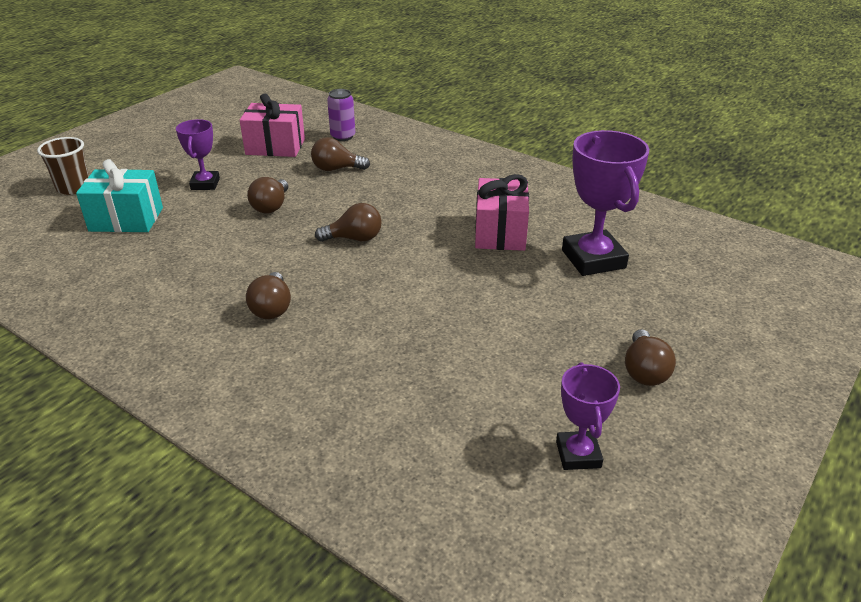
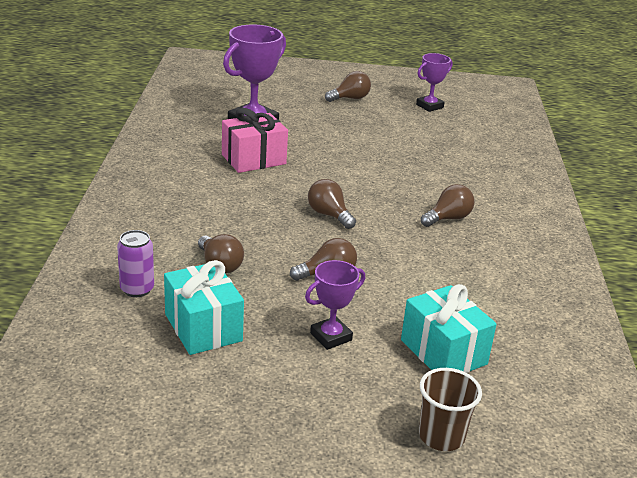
camera: 125 degrees left, 5 degrees down
(275, 147) = (203, 327): pink gift -> turquoise gift

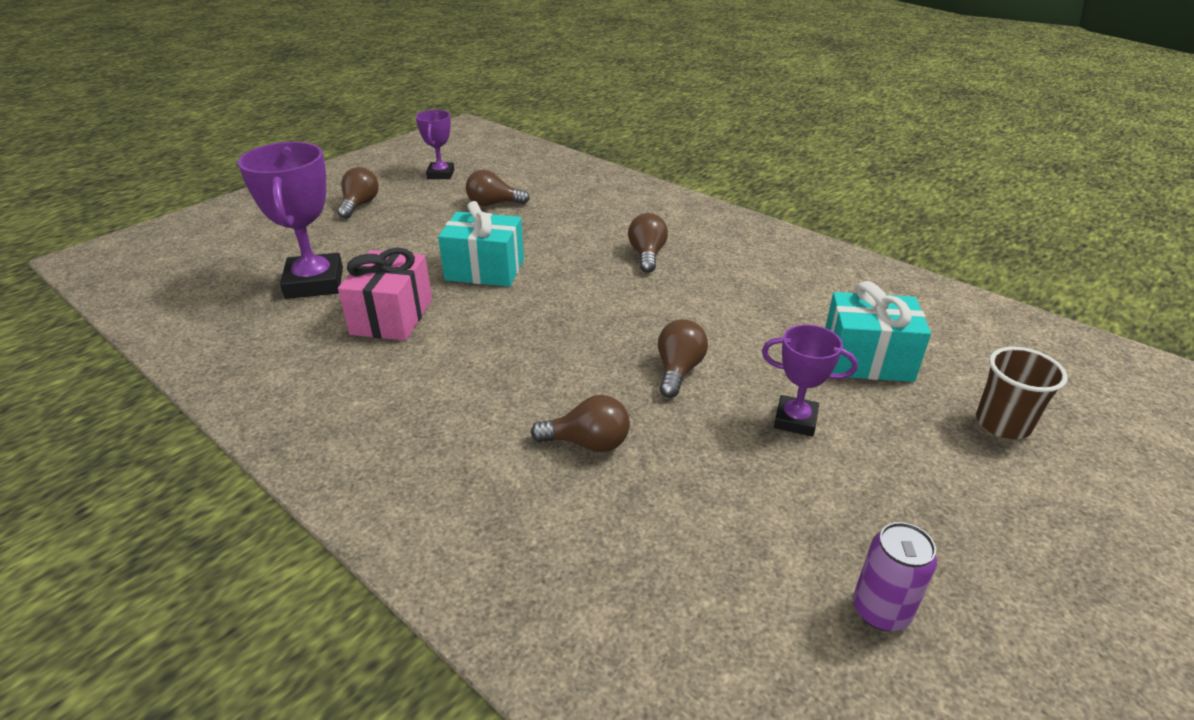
camera: 50 degrees left, 5 degrees up
(137, 289) = (574, 544): purple can -> purple can (881, 610)
(203, 327) = (709, 516): turquoise gift -> turquoise gift (485, 270)
(329, 215) = (566, 318): brown light bulb -> brown light bulb (493, 204)
(331, 336) = (795, 420): purple trophy -> purple trophy turned 75 degrees counterclockwise

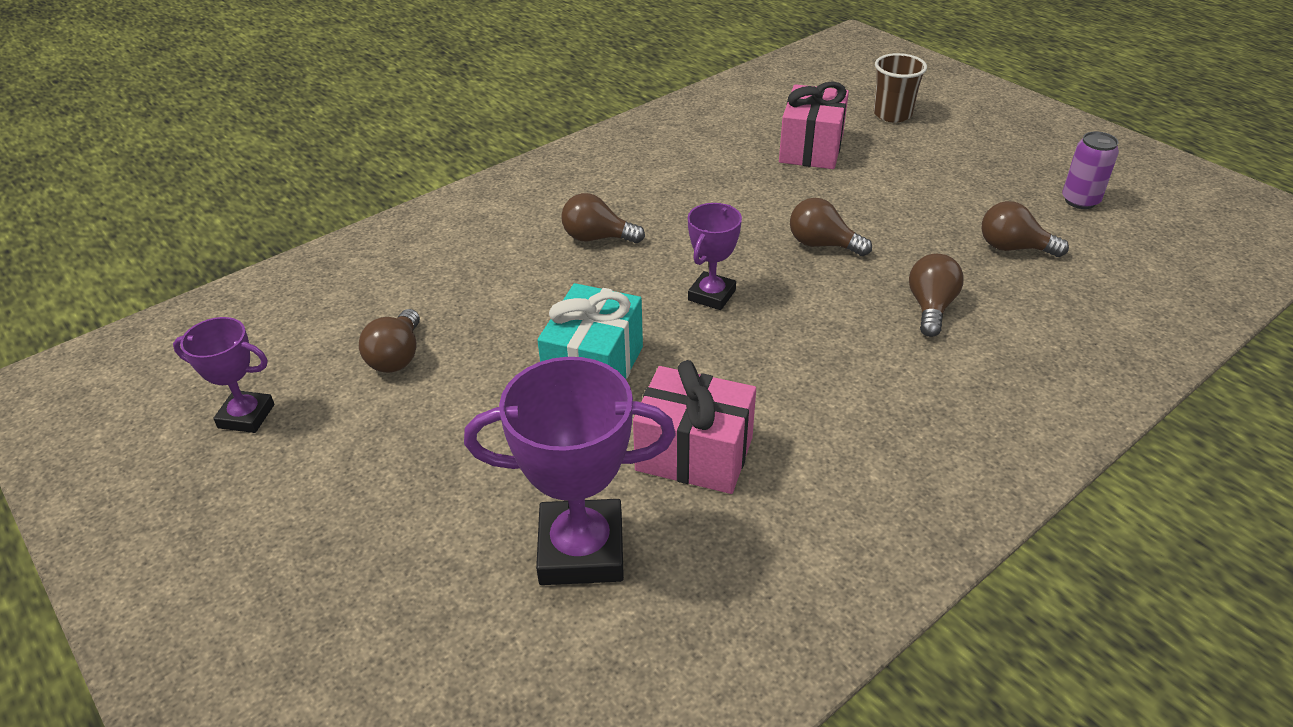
camera: 80 degrees left, 5 degrees up
(360, 205) = (317, 518): brown light bulb -> brown light bulb (1013, 248)
(795, 420) = (892, 196): purple trophy -> purple trophy (712, 295)
(867, 360) = (811, 149): turquoise gift -> pink gift

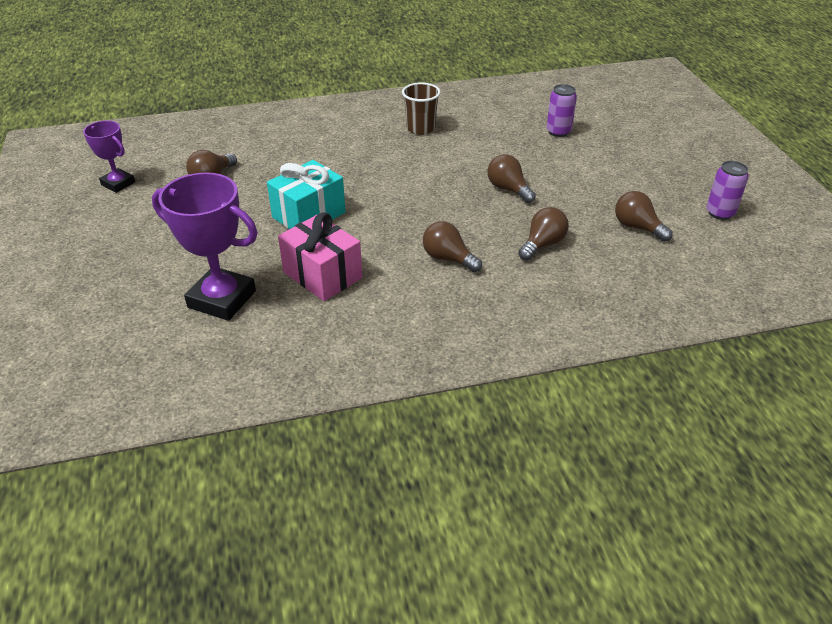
camera: 25 degrees right, 0 degrees up
(597, 238) = (374, 147): brown light bulb -> brown light bulb (448, 258)
(712, 295) = (411, 197): purple trophy -> none
(811, 149) = (558, 131): pink gift -> purple can
(892, 114) = (638, 124): brown cup -> brown cup (421, 128)

